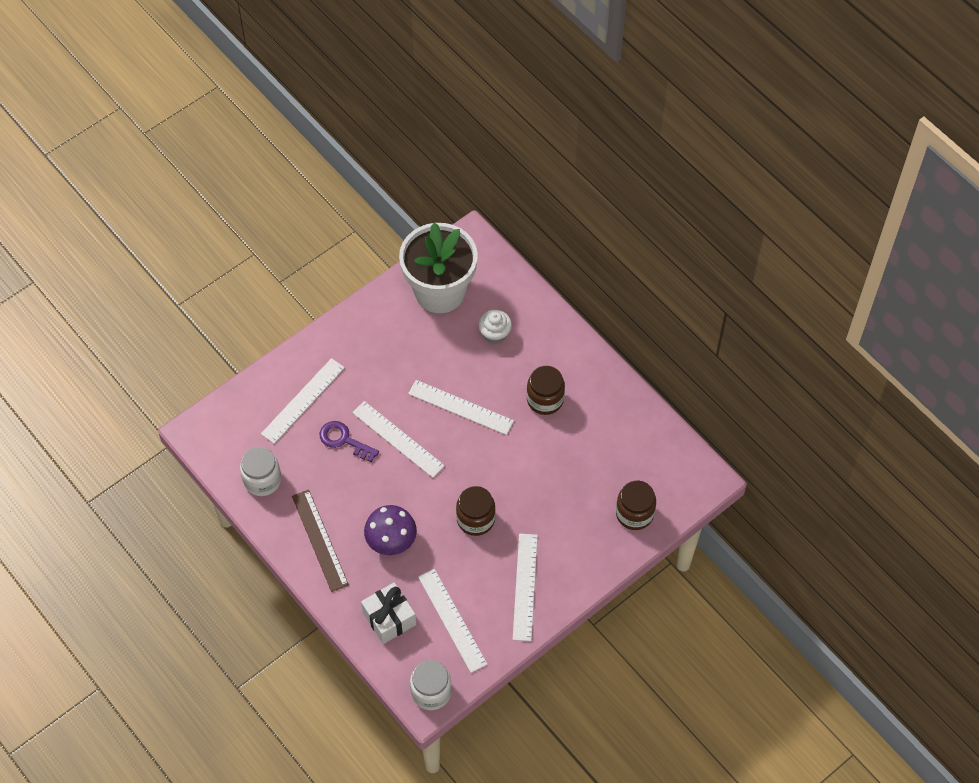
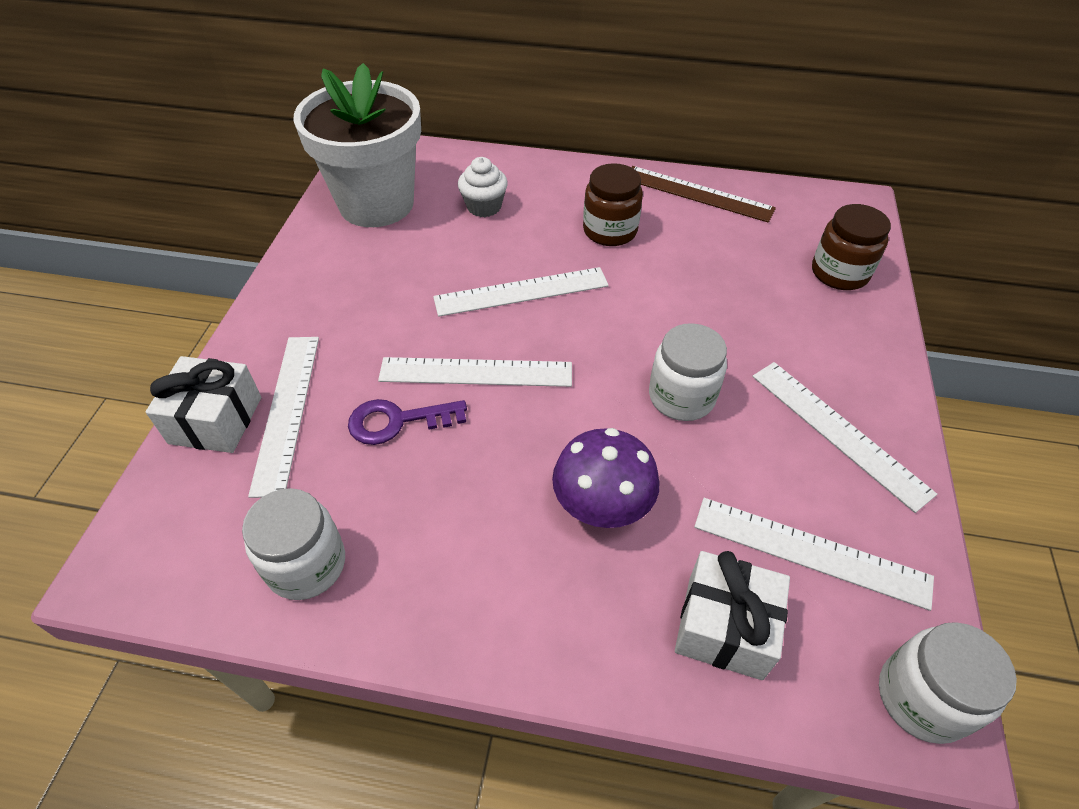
camera: 40 degrees left, 10 degrees down
(271, 384) = (216, 420): none -> white gift
(320, 540) = (490, 588): brown ruler -> brown ruler (697, 193)
(475, 519) = (681, 397): brown jar -> white jar

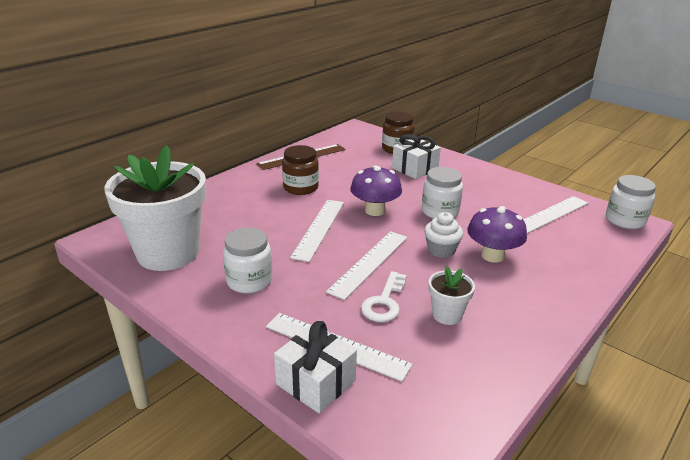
camera: 60 degrees left, 20 degrees down
(306, 564) = (472, 368): white jar -> white jar (249, 281)
(398, 421) = (384, 302): purple key -> white key
(408, 498) = (447, 315): none -> white flower pot
(484, 207) = (227, 216): white cupcake -> white cupcake (441, 250)
(616, 325) = (375, 210): none -> purple mushroom
(724, 627) = (576, 249): white gift -> white gift (415, 169)
(838, 432) = (489, 185): white ruler -> none

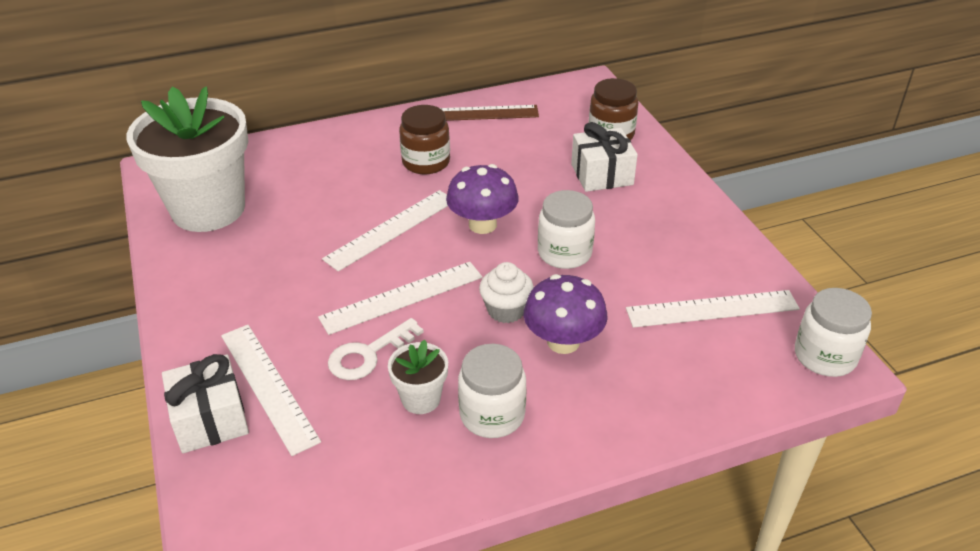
camera: 30 degrees right, 10 degrees up
(249, 281) = (255, 274): white jar -> white jar (492, 415)

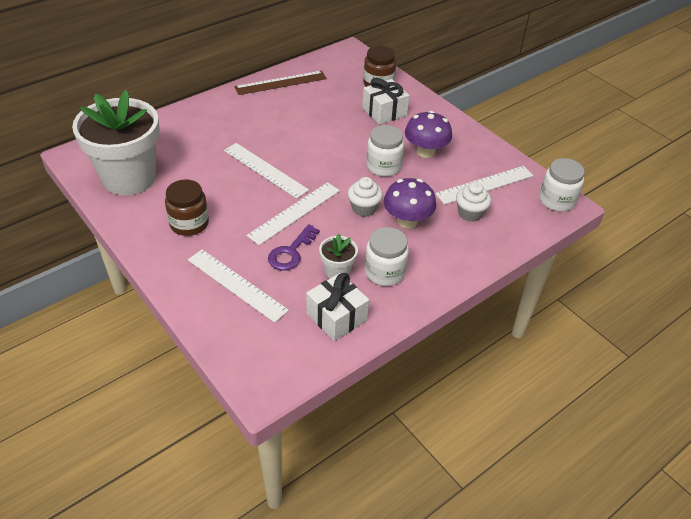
camera: 20 degrees left, 5 degrees up
(210, 419) = (209, 312): white gift -> white gift (337, 317)
(368, 354) = (291, 252): white key -> purple key
(391, 229) = (265, 170): white ruler -> white ruler turned 75 degrees counterclockwise
(426, 162) = (266, 121): brown jar -> brown jar (189, 223)
(482, 225) = (323, 157): purple mushroom -> purple mushroom (425, 152)
(669, 349) = (470, 213): none -> white cupcake

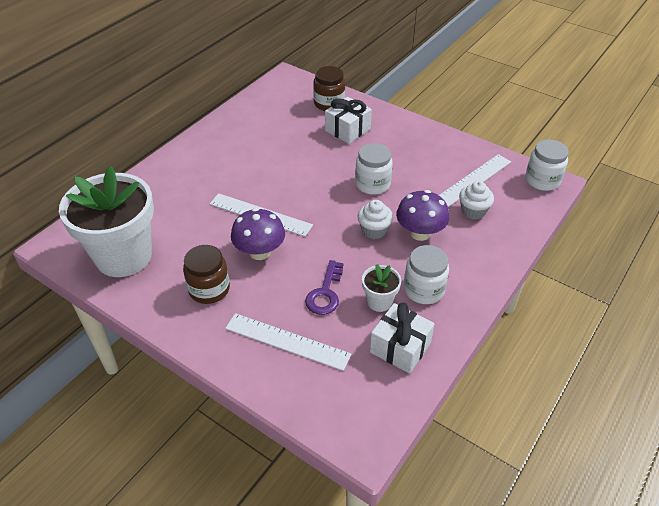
camera: 15 degrees left, 0 degrees up
(281, 83) = (234, 122): brown ruler -> none
(294, 212) = (309, 251): white ruler -> none
(425, 152) = (404, 161): purple mushroom -> purple mushroom (260, 252)

